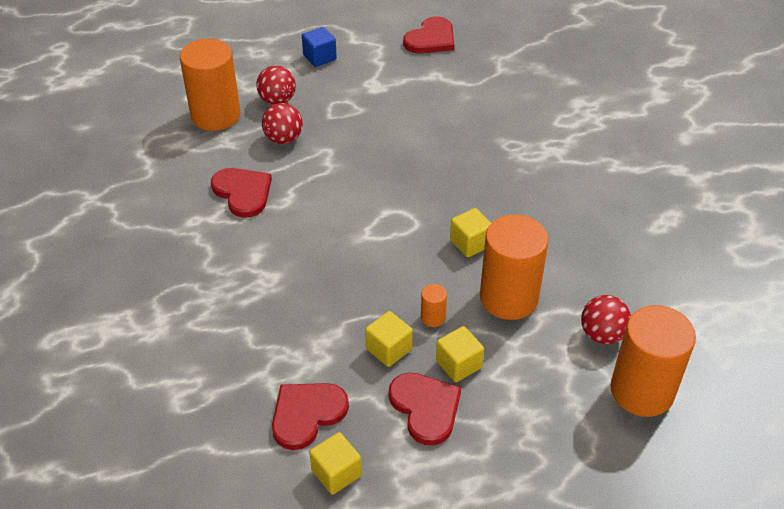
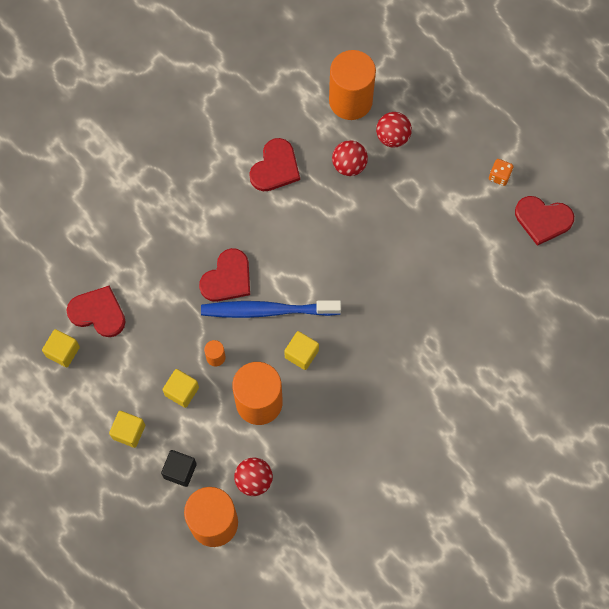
camera: 65 degrees right, 25 degrees up
(319, 57) = (466, 141): blue cube -> none
(370, 49) = (499, 176): none -> orange dice
(388, 349) = (174, 340): yellow cube -> yellow cube (129, 432)
(403, 254) = (267, 310): none -> blue toothbrush
(425, 408) = (136, 384): red heart -> red heart (227, 278)
(560, 402) = (180, 470): none -> black cube

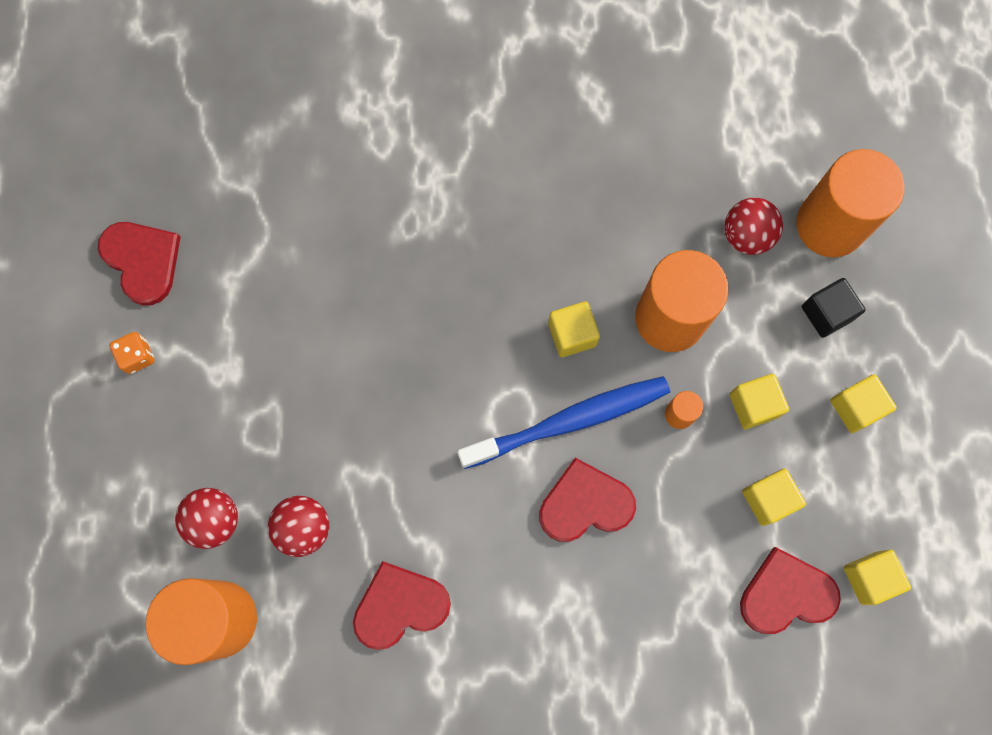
camera: 140 degrees left, 5 degrees up
(98, 312) = (786, 594): red heart -> red heart turned 105 degrees clockwise
(140, 350) = (768, 499): none -> yellow cube
(267, 310) = (569, 421): blue toothbrush -> blue toothbrush turned 60 degrees counterclockwise

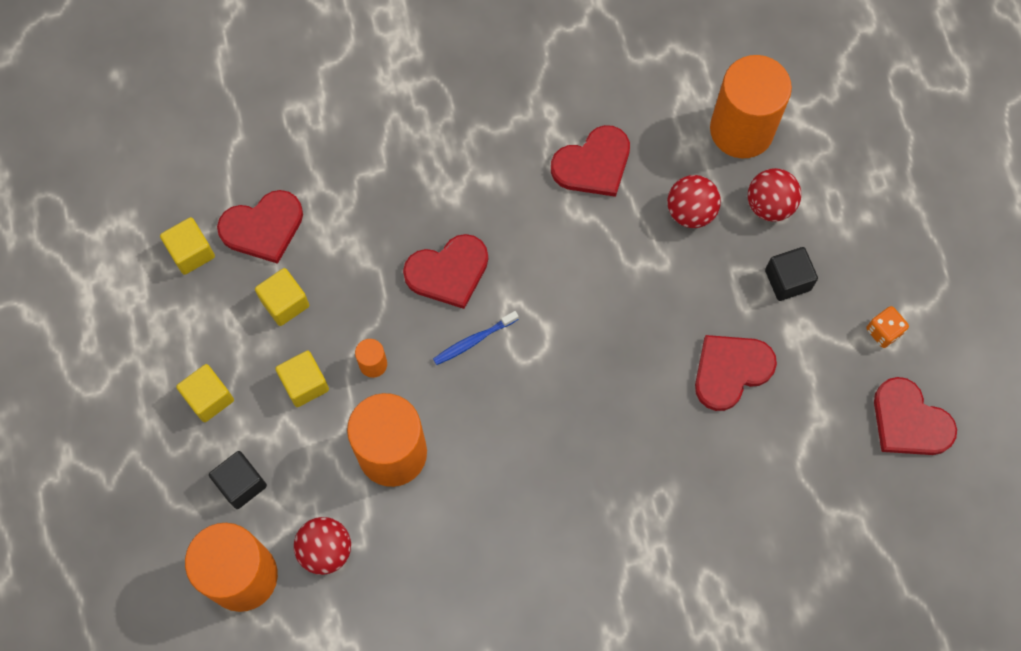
camera: 170 degrees right, 5 degrees down
(220, 430) = (787, 280): none -> black cube
(307, 343) = (730, 370): none -> red heart
(569, 421) = (473, 340): blue toothbrush -> blue toothbrush, size x0.46
(572, 334) = (484, 421): yellow cube -> none

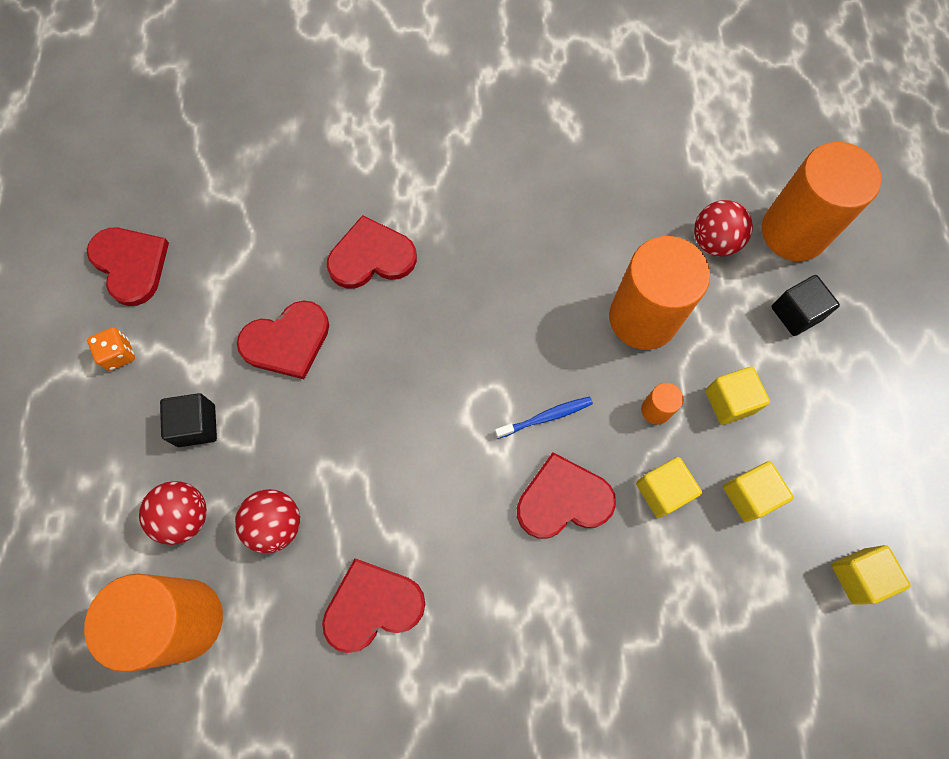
camera: 170 degrees left, 0 degrees up
(209, 398) = (831, 403): yellow cube -> yellow cube (662, 491)
(263, 227) = (774, 593): red heart -> red heart (371, 256)

